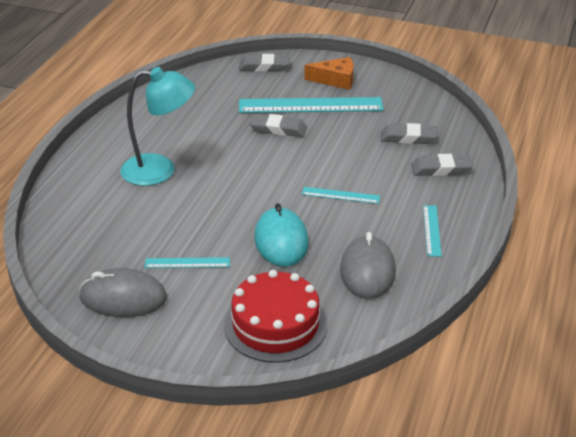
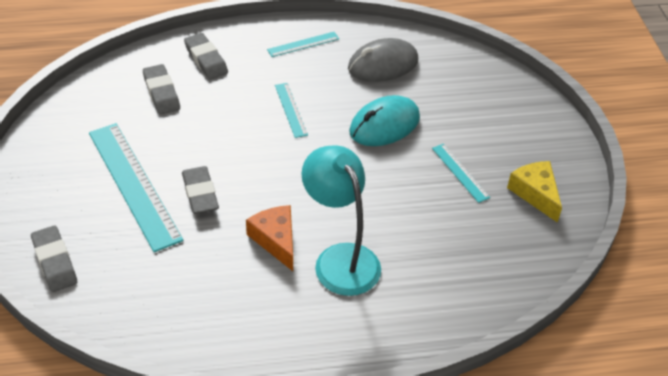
camera: 120 degrees left, 10 degrees up
(123, 298) = (535, 193): grey mouse -> yellow cheese
(275, 325) = (484, 93): red cake -> none
(335, 80) = (62, 182): orange cheese -> orange cheese (275, 240)

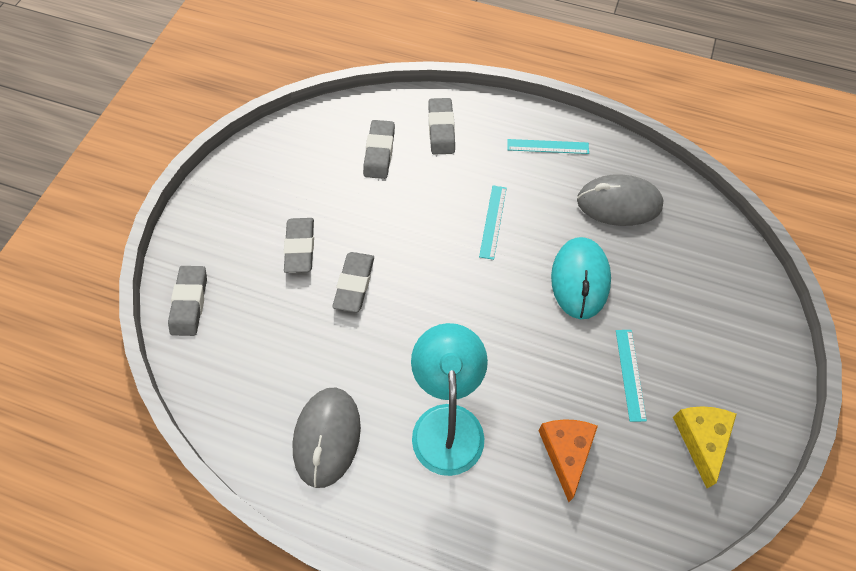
camera: 30 degrees right, 15 degrees up
(133, 184) = (300, 247): turquoise ruler -> grey eraser
(246, 309) = (327, 437): none -> grey mouse
(275, 240) = (396, 371): orange cheese -> orange cheese (566, 452)
(384, 125) = (580, 279): turquoise mouse -> turquoise mouse turned 75 degrees counterclockwise

